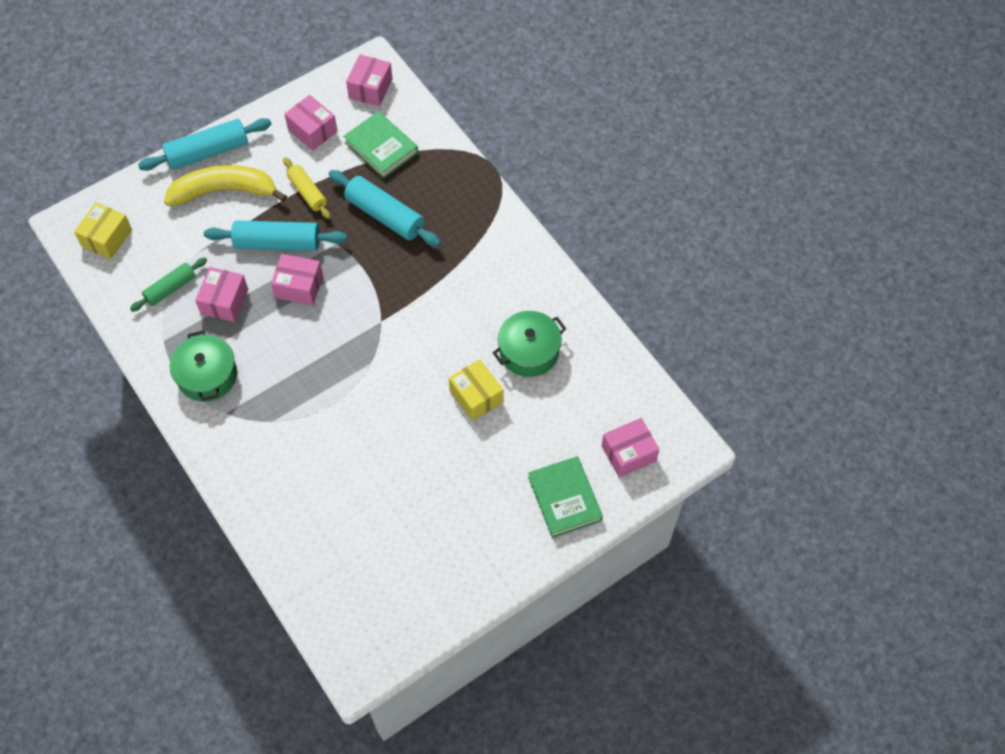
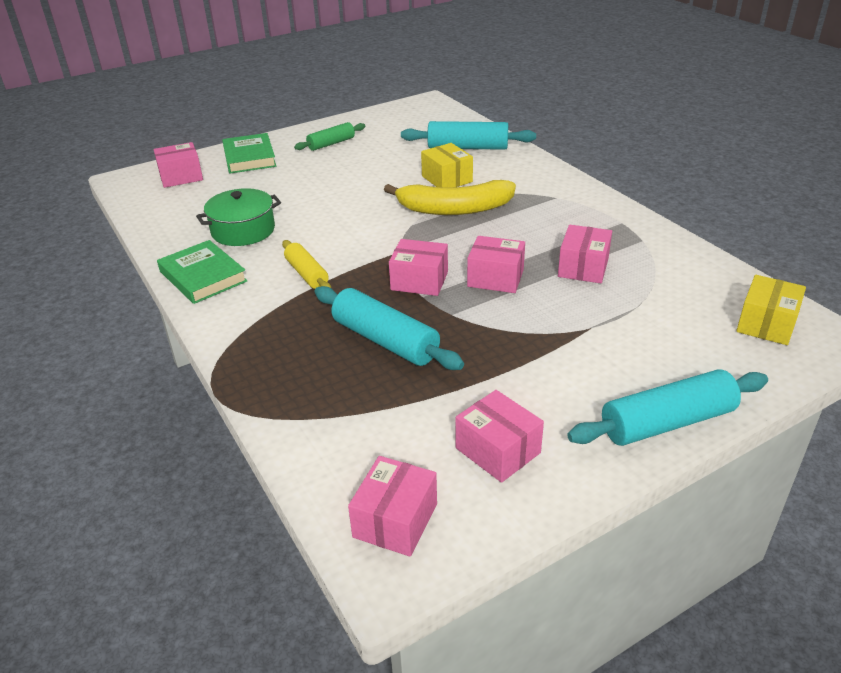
camera: 175 degrees left, 25 degrees down
(170, 288) = (654, 278): green rolling pin -> green rolling pin (331, 143)
(207, 375) = (583, 218): green pot -> none
(224, 191) = (621, 371): yellow banana -> yellow banana (454, 209)
(277, 243) = (529, 316): turquoise rolling pin -> turquoise rolling pin (467, 147)
(307, 192) = (496, 367): yellow rolling pin -> yellow rolling pin (307, 274)
(361, 282) = (419, 281): none -> pink box
(381, 147) = (383, 422): green book -> green book (203, 276)
(476, 396) = (307, 205): yellow box -> yellow box (447, 179)

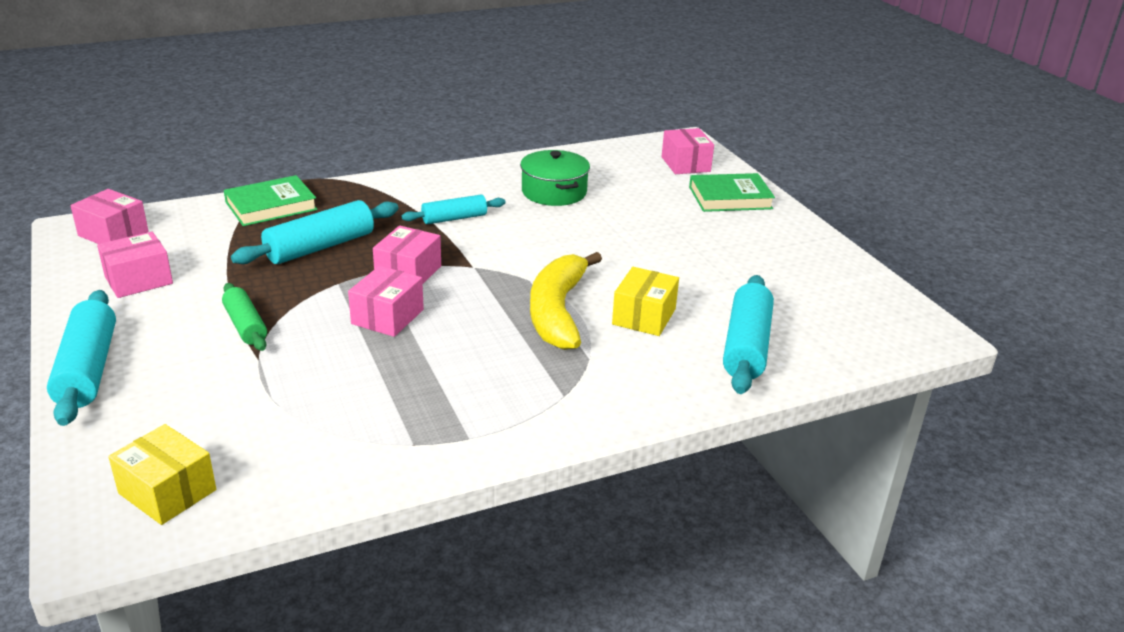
camera: 95 degrees right, 5 degrees down
(203, 276) = (476, 175): green book -> green book (271, 206)
(307, 274) = (454, 218): yellow rolling pin -> turquoise rolling pin
(331, 143) = (767, 247): green rolling pin -> green rolling pin (245, 326)
(447, 179) = (644, 316): yellow box -> yellow box turned 45 degrees counterclockwise
(583, 267) = (375, 379): pink box -> none

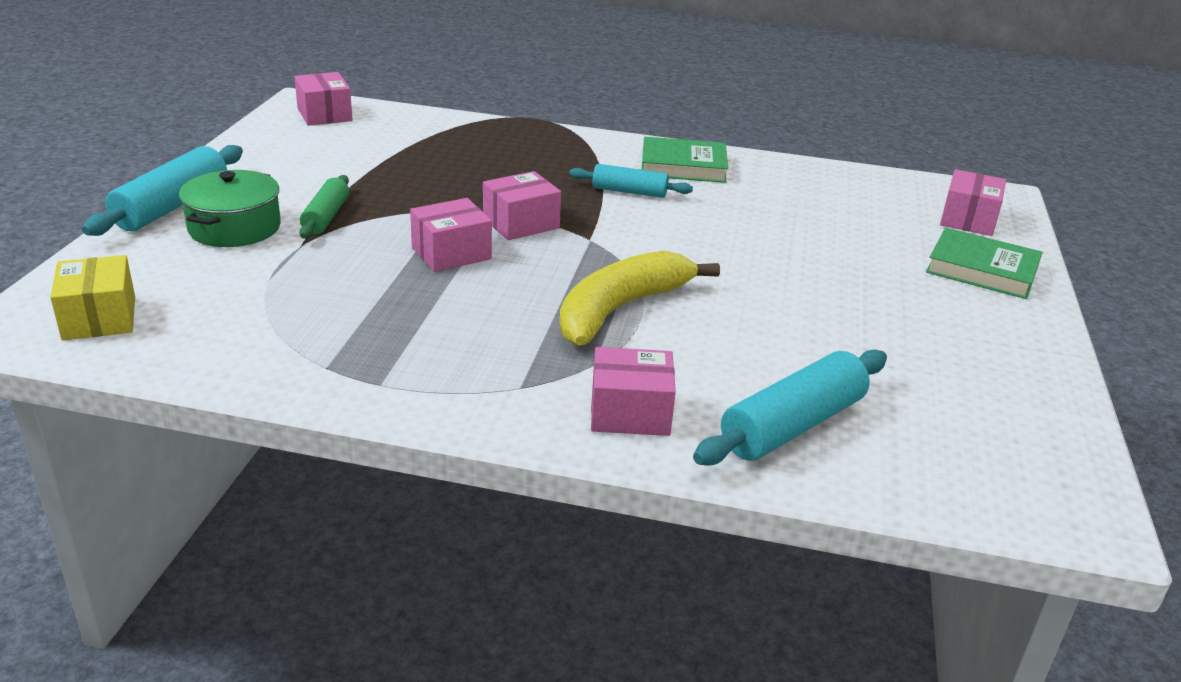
camera: 35 degrees right, 0 degrees up
(138, 280) = (295, 154): pink box -> pink box (630, 412)
(271, 206) = (475, 131): green book -> green book (683, 166)
(320, 247) = (472, 176): turquoise rolling pin -> none
(554, 192) = (768, 200): green pot -> green pot (234, 227)
(644, 316) = (709, 349): yellow box -> none

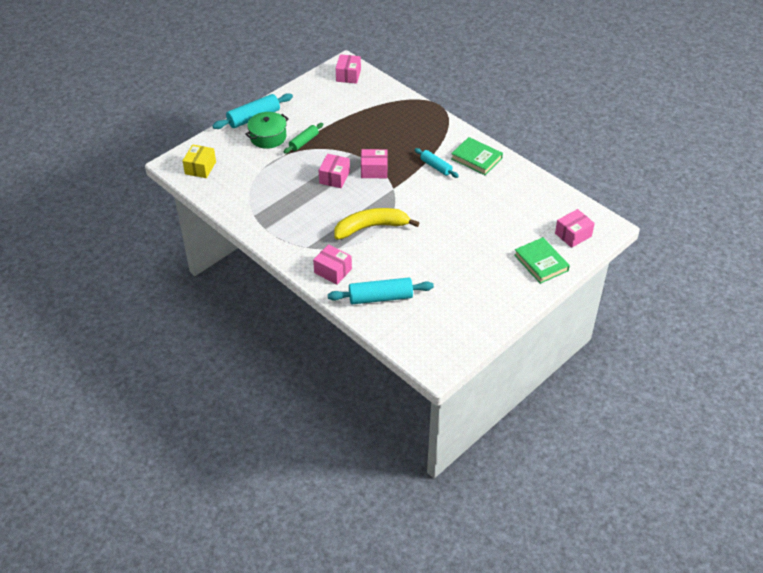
camera: 35 degrees right, 15 degrees up
(451, 253) = (334, 177): pink box -> pink box turned 75 degrees counterclockwise

